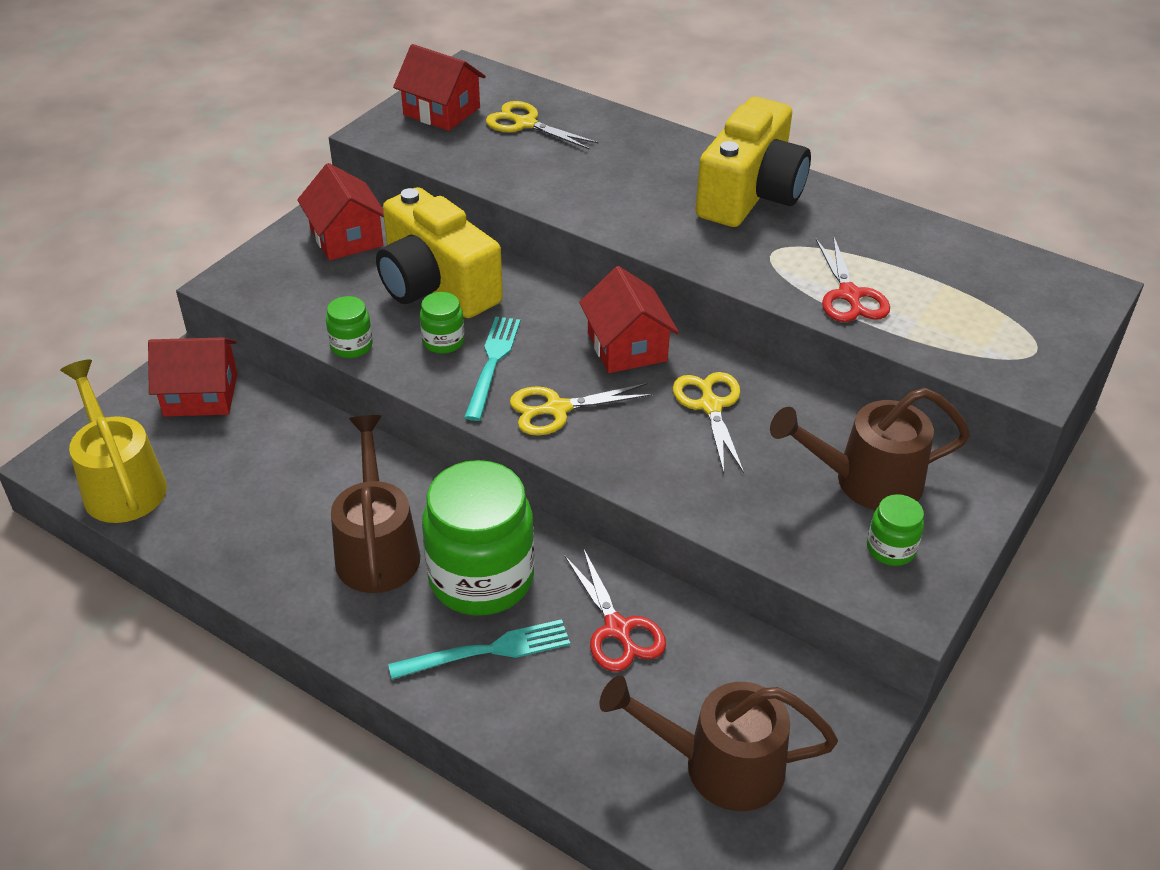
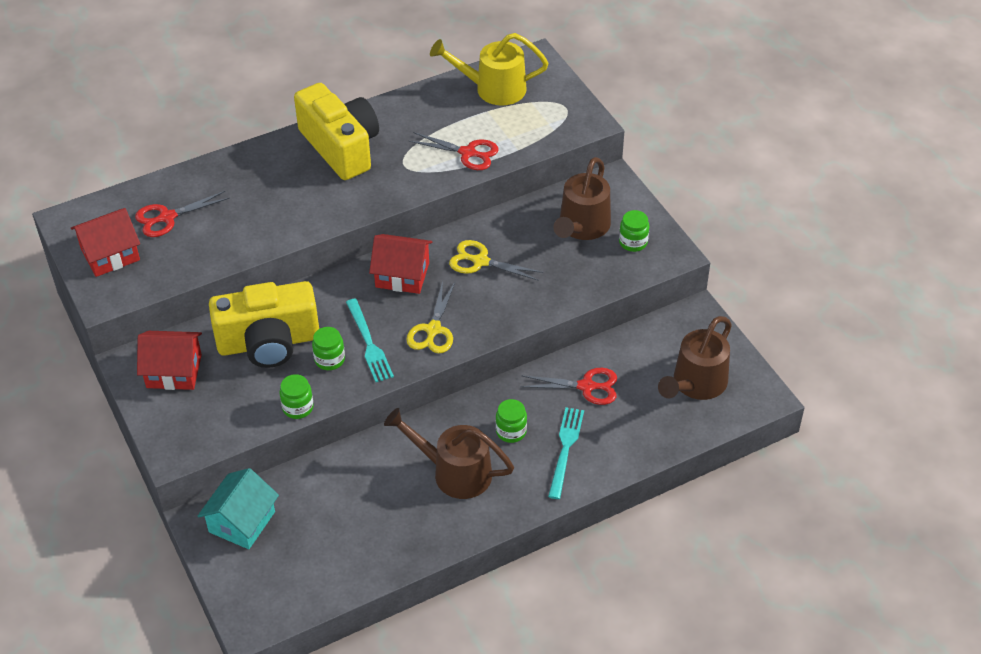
camera: 60 degrees left, 5 degrees up
(121, 483) = (300, 590): yellow watering can -> yellow watering can (492, 89)
(201, 395) = (242, 522): red house -> turquoise house
(481, 578) = (511, 431): green jar -> green jar, size x0.45
(492, 363) = (369, 343): turquoise fork -> turquoise fork turned 150 degrees counterclockwise
(526, 124) = (167, 217): yellow scissors -> red scissors

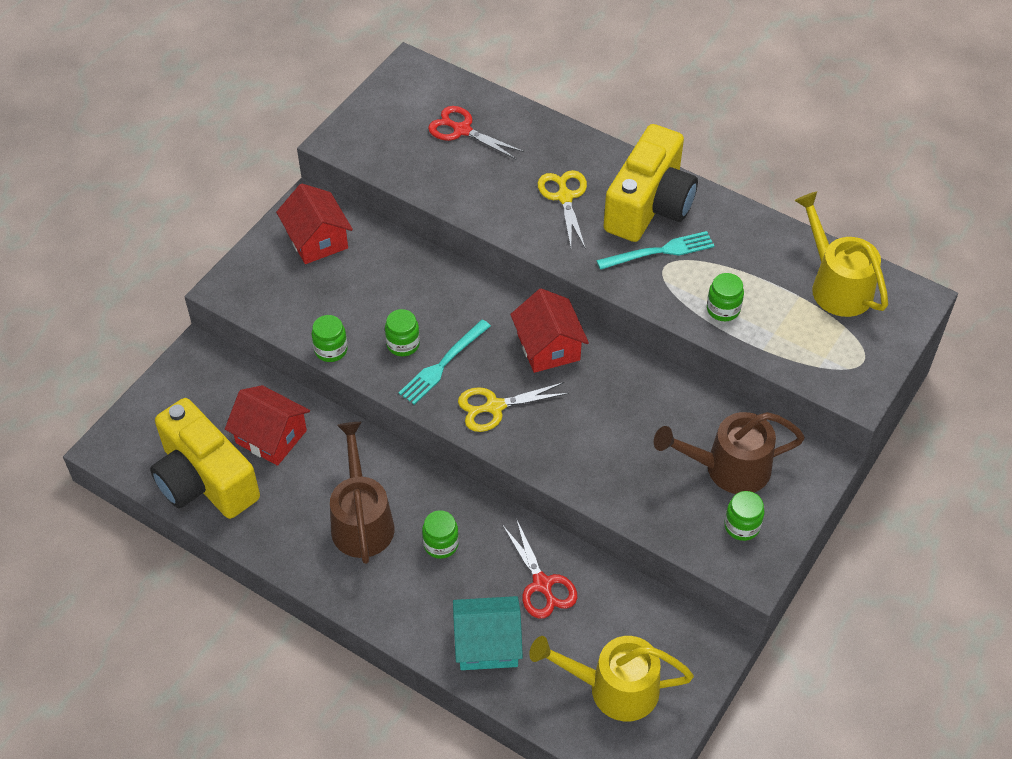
camera: 60 degrees right, 5 degrees up
(110, 254) = (390, 117): red house -> red house (271, 437)
(242, 522) = (211, 384): turquoise house -> turquoise house (487, 644)
(269, 342) = (394, 288): yellow camera -> yellow camera (204, 480)
(467, 153) = (723, 309): red scissors -> green jar
(480, 261) = (613, 402): yellow scissors -> yellow scissors (564, 197)
(565, 449) = (448, 603): turquoise fork -> turquoise fork (660, 251)
(695, 384) = (613, 688): brown watering can -> yellow watering can

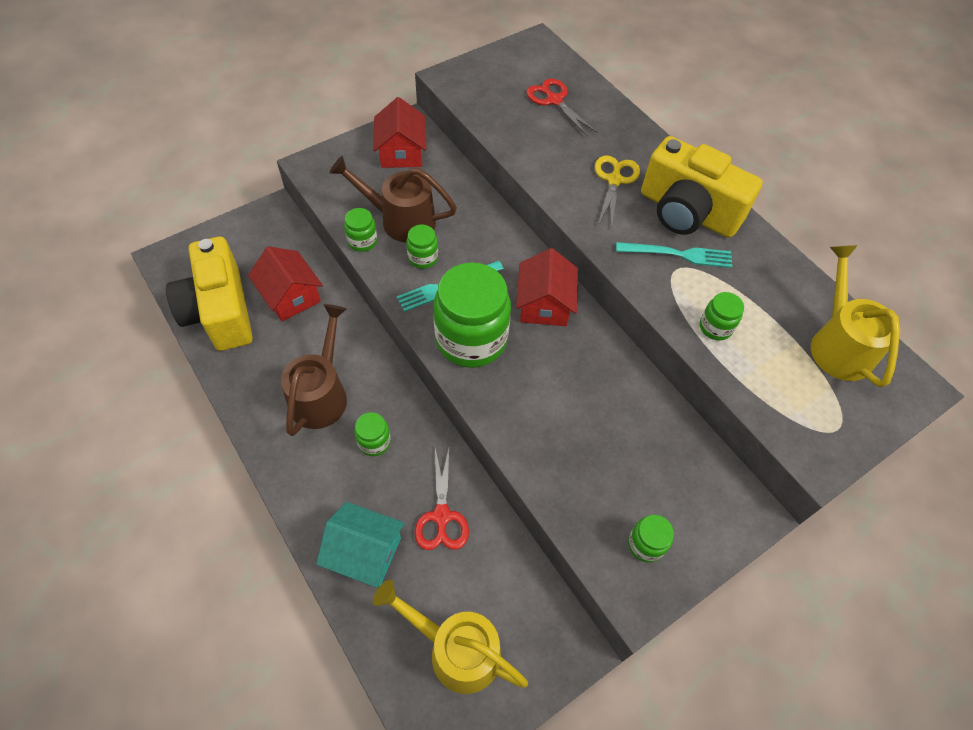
camera: 20 degrees right, 5 degrees up
(494, 407) = (471, 339): yellow scissors -> green jar
(649, 205) = (687, 212): yellow camera -> yellow camera turned 75 degrees clockwise
(727, 468) = (657, 480): brown watering can -> brown watering can (400, 220)

